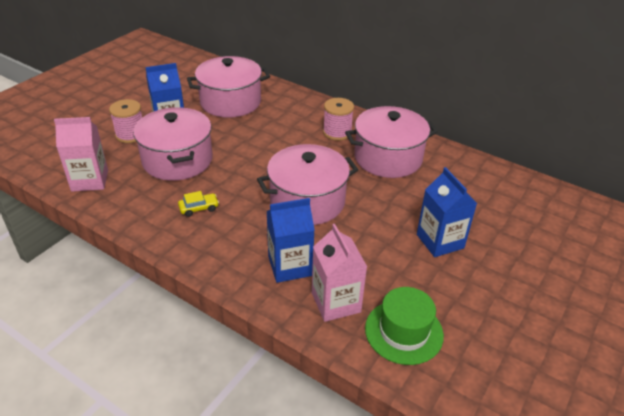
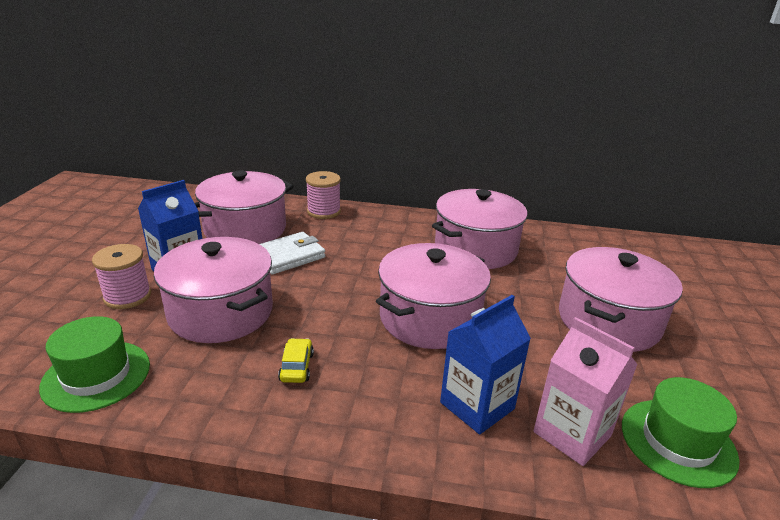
camera: 25 degrees left, 10 degrees down
(90, 180) = (96, 375): pink carton -> green hat
(199, 208) = (296, 367): yellow car -> yellow car turned 45 degrees counterclockwise
(245, 130) = (288, 256): none -> white wallet
(337, 132) = (399, 235): pink spool -> pink spool (324, 211)
(440, 241) = (608, 321): blue carton -> pink pot

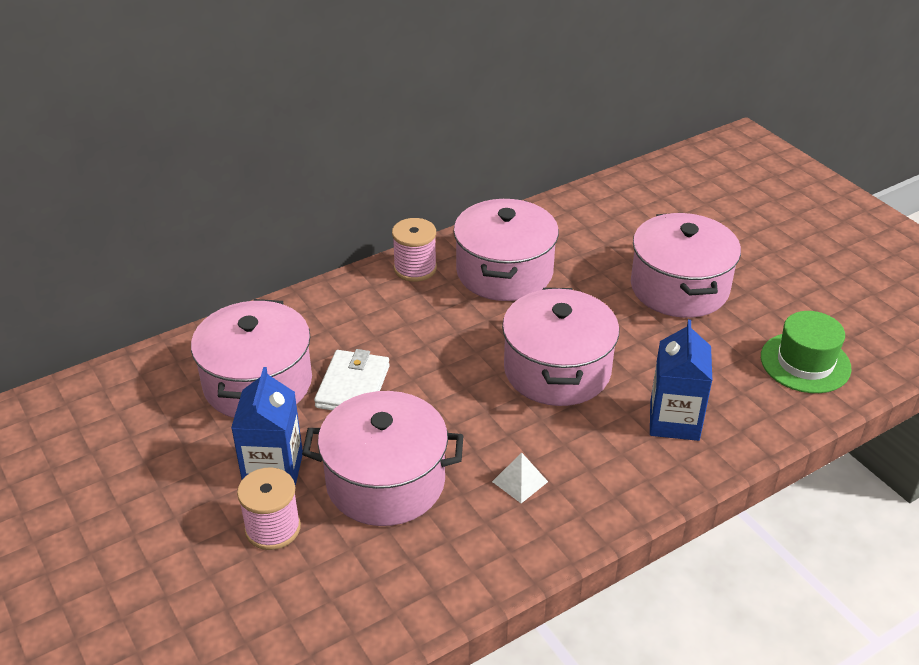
camera: 40 degrees left, 10 degrees up
(96, 375) = (379, 603): green hat -> none
(296, 367) = (520, 481): yellow car -> white pyramid
(324, 211) = (303, 311): pink spool -> pink spool (415, 268)
(572, 434) = (747, 400): pink carton -> none

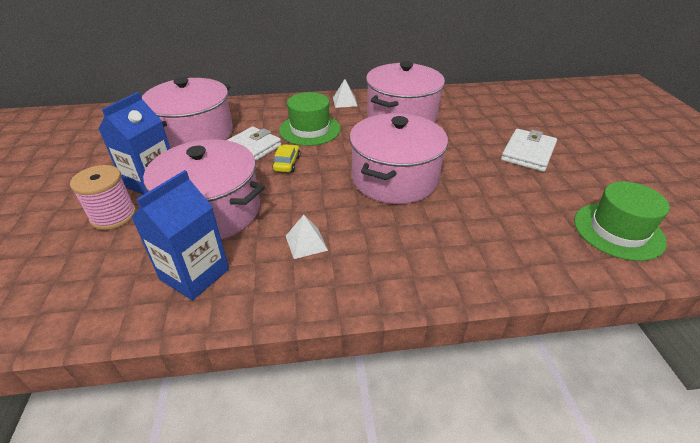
camera: 25 degrees right, 0 degrees up
(405, 329) = (310, 129): none -> green hat
(415, 268) = (345, 102): pink spool -> white pyramid
(418, 390) = (287, 163): none -> yellow car
(674, 421) = (467, 239): blue carton -> blue carton (194, 274)
(679, 287) = (528, 153): pink pot -> white wallet

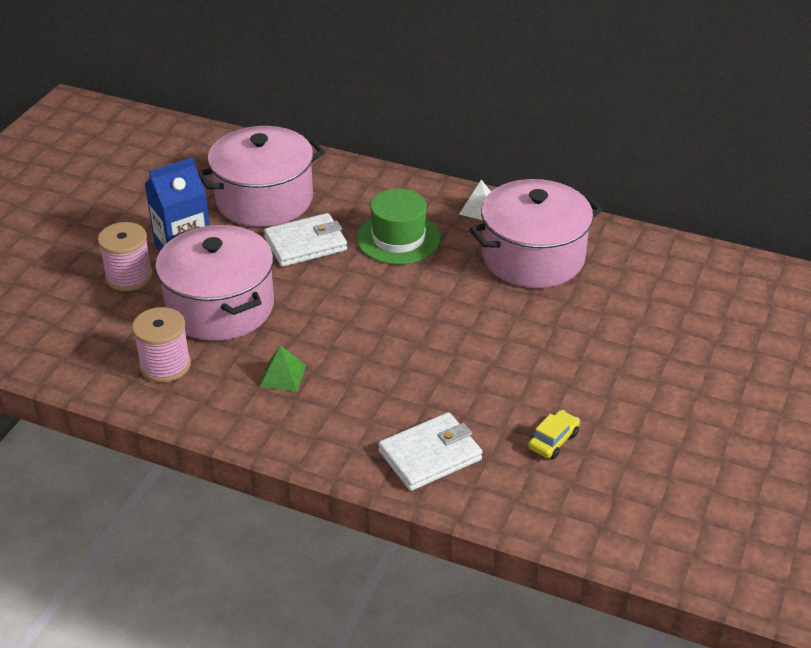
camera: 30 degrees right, 0 degrees up
(194, 274) = (165, 365): blue carton -> pink spool
(287, 163) = (335, 277): yellow car -> yellow car (553, 440)
(306, 243) = (283, 376): white pyramid -> green pyramid
(394, 178) = (437, 341): pink pot -> none
(528, 153) = (639, 370): white wallet -> white wallet (430, 455)
(618, 231) = (622, 499): green hat -> none

